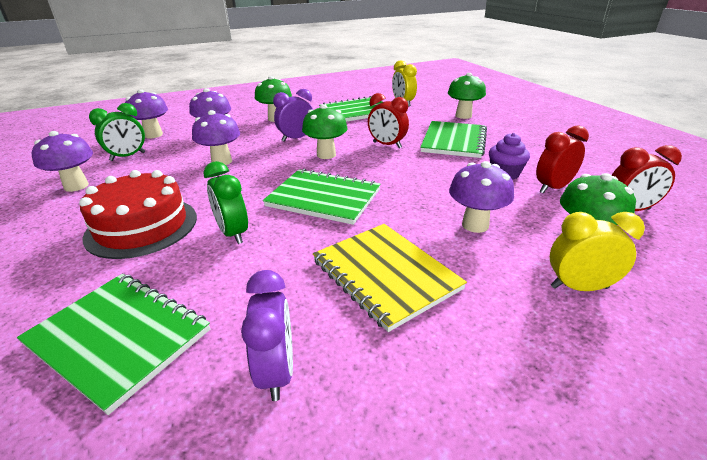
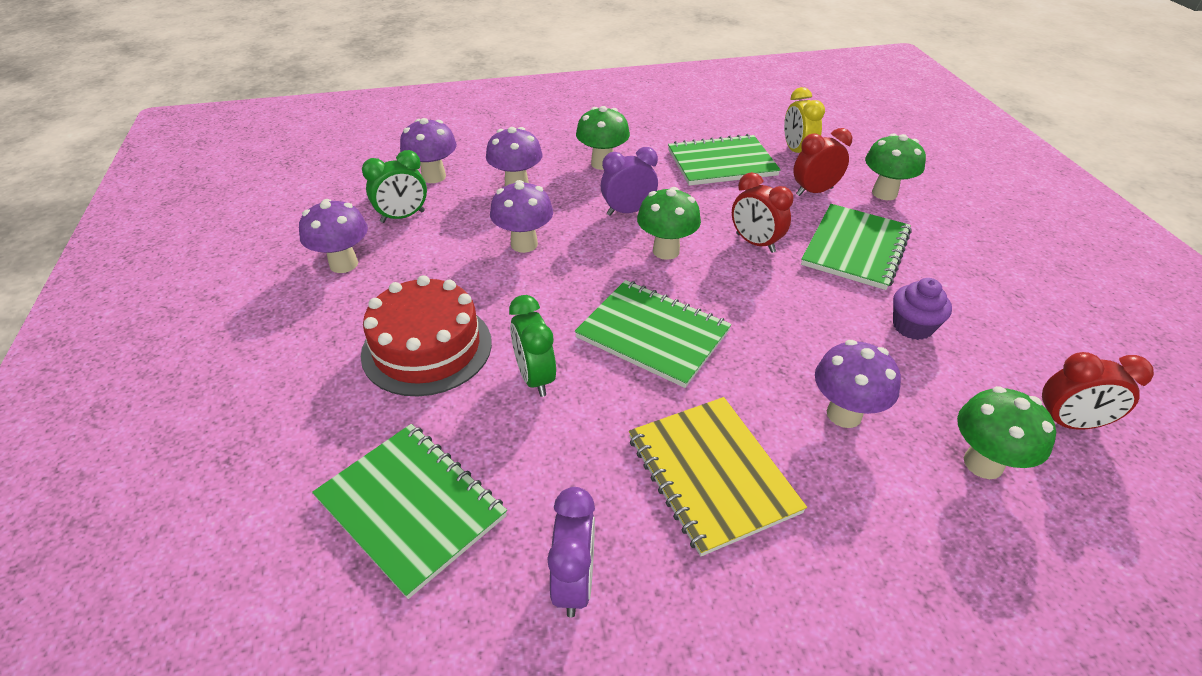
camera: 10 degrees right, 10 degrees up
(553, 188) = (973, 365): red clock -> red clock (814, 191)
(579, 287) = (948, 536): yellow clock -> none

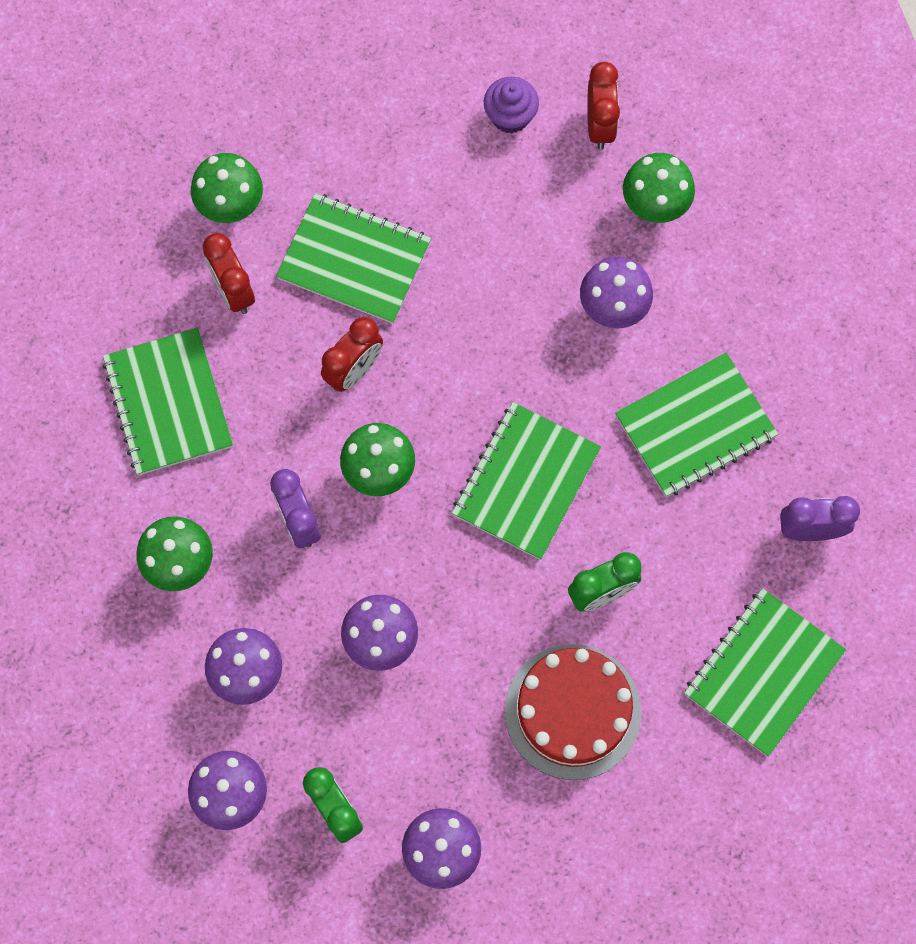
camera: 95 degrees left, 30 degrees up
(712, 474) = (695, 426): yellow notebook -> green notebook
(796, 152) = (131, 302): yellow clock -> none
(912, 327) = (485, 227): purple cupcake -> purple cupcake (510, 116)

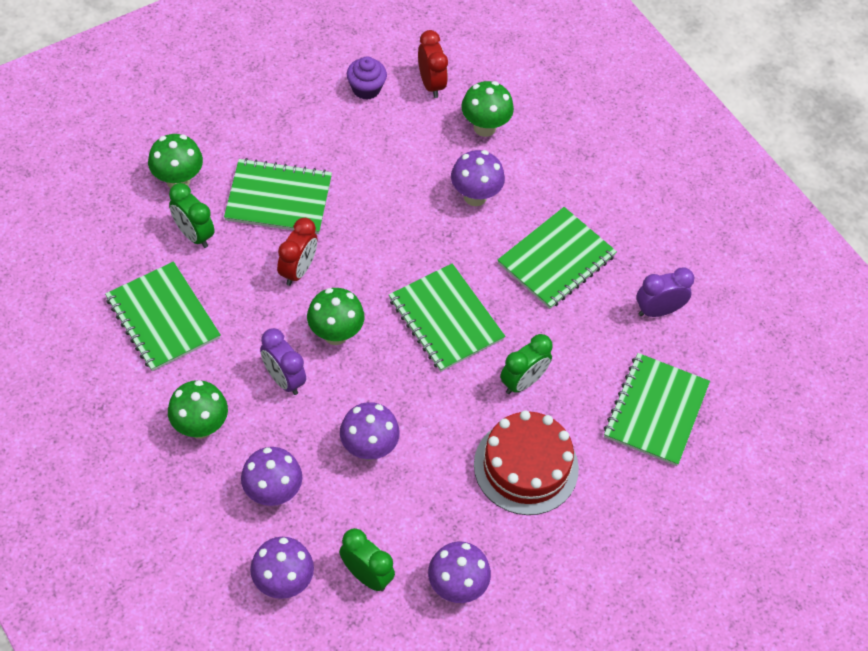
camera: 20 degrees left, 15 degrees down
(233, 291) = (193, 234): red clock -> green clock
(526, 482) = (445, 319): green notebook -> green notebook turned 45 degrees counterclockwise

